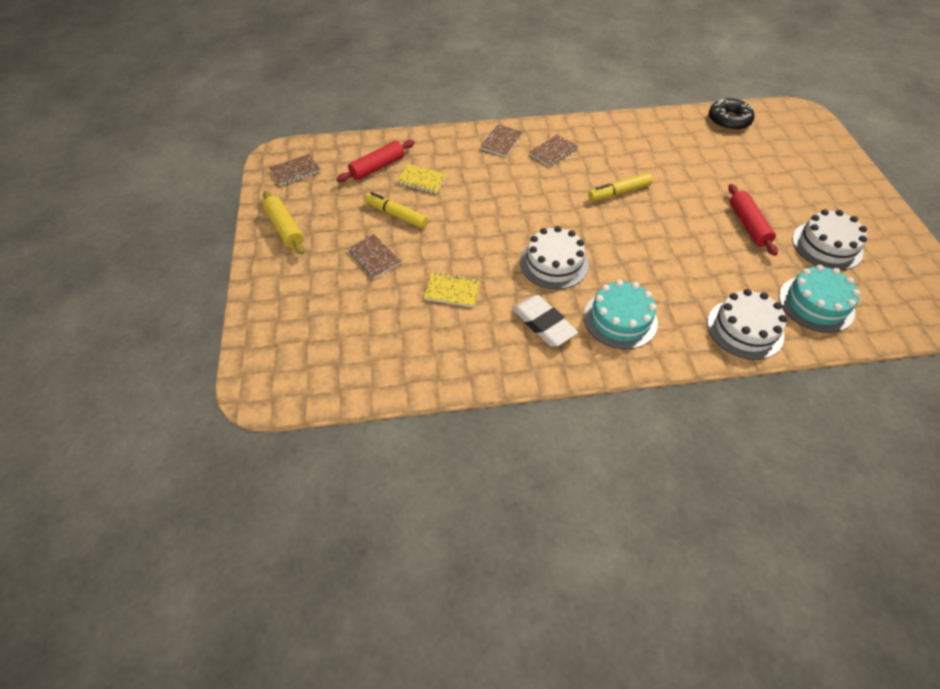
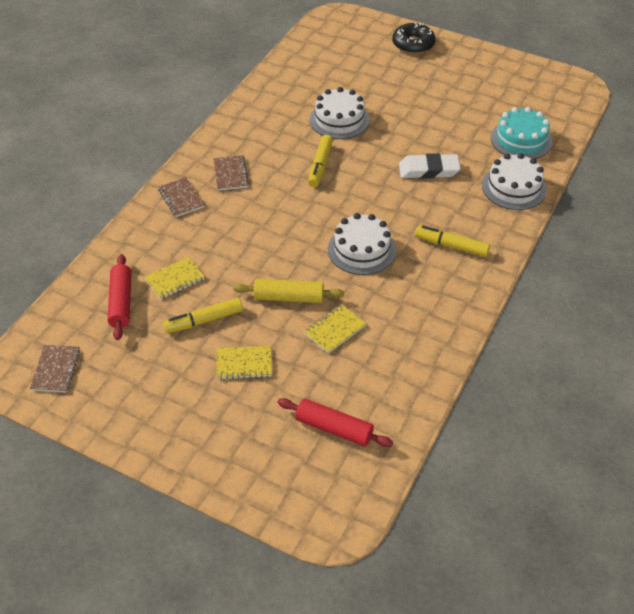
camera: 55 degrees left, 5 degrees down
(285, 228) = (137, 415): yellow rolling pin -> yellow rolling pin (289, 297)
(374, 257) = (244, 363): brown notebook -> yellow notebook
(543, 324) = (419, 292): white eraser -> white eraser (429, 170)
(620, 319) = (451, 246): turquoise cake -> yellow marker
(728, 120) = (303, 56): black donut -> black donut (413, 44)
(748, 225) = (422, 121): red rolling pin -> red rolling pin (334, 428)
(827, 245) = (476, 99): white cake -> white cake (339, 120)

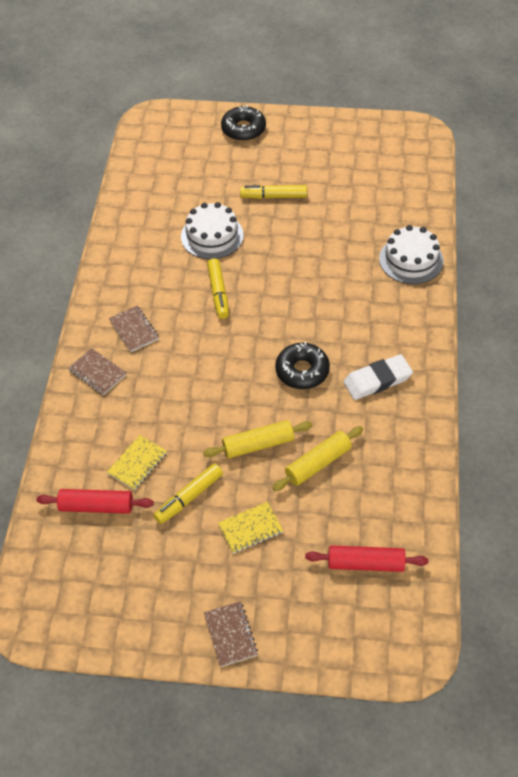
camera: 20 degrees left, 5 degrees up
(55, 370) = (69, 601): brown notebook -> brown notebook (230, 634)
(121, 302) = (96, 506): red rolling pin -> red rolling pin turned 60 degrees counterclockwise
(335, 330) = (318, 463): yellow notebook -> yellow rolling pin
(361, 249) = (302, 371): white cake -> black donut
(429, 170) = (324, 265): white eraser -> white eraser (377, 380)
(451, 246) = (383, 339): yellow marker -> yellow marker (273, 196)
(521, 140) = (394, 206): turquoise cake -> none

